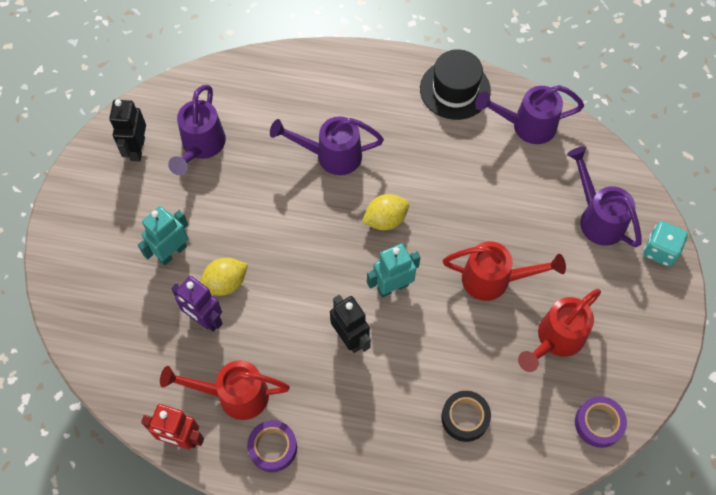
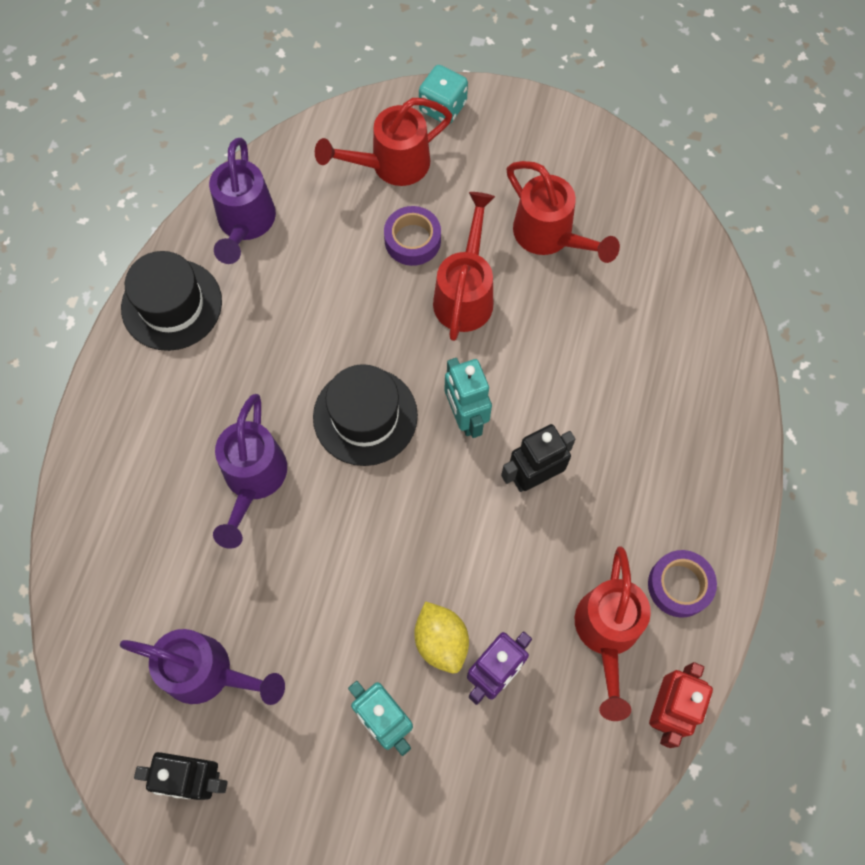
camera: 85 degrees left, 5 degrees up
(385, 220) = (365, 416): yellow lemon -> black hat
(465, 418) = (644, 350): black tape -> none
(597, 217) = (390, 165): purple watering can -> red watering can
(598, 423) = (654, 208): purple tape -> purple tape (412, 240)

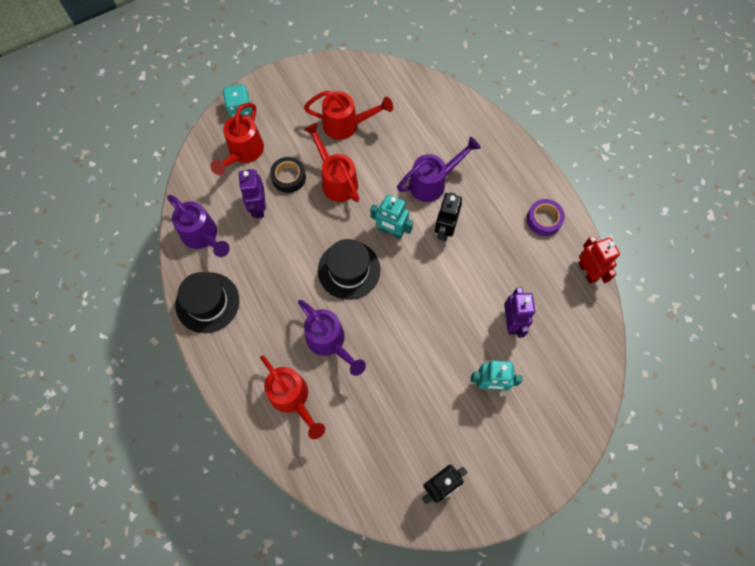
camera: 45 degrees left, 0 degrees up
(209, 673) = (399, 439): purple watering can -> purple watering can (433, 182)
(341, 245) = (258, 207): none -> purple robot
(412, 240) = (288, 177): purple tape -> black tape
(441, 641) = (478, 330): yellow lemon -> none
(606, 635) = (537, 265): red watering can -> red watering can (293, 399)

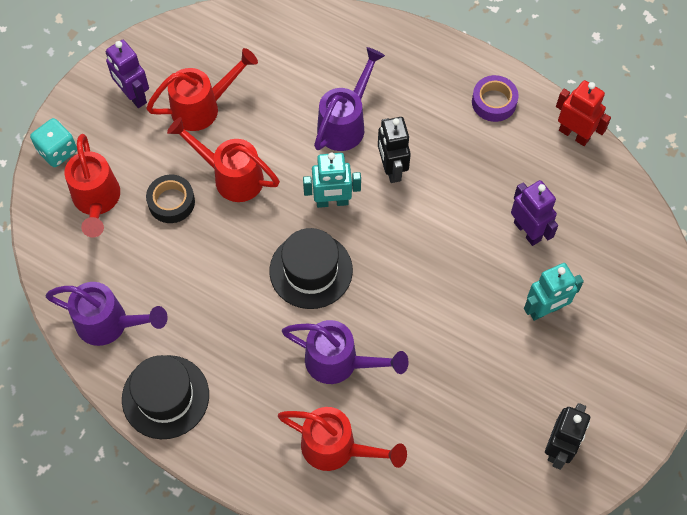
camera: 30 degrees left, 5 degrees down
(258, 207) = (156, 255): purple robot -> purple robot (133, 96)

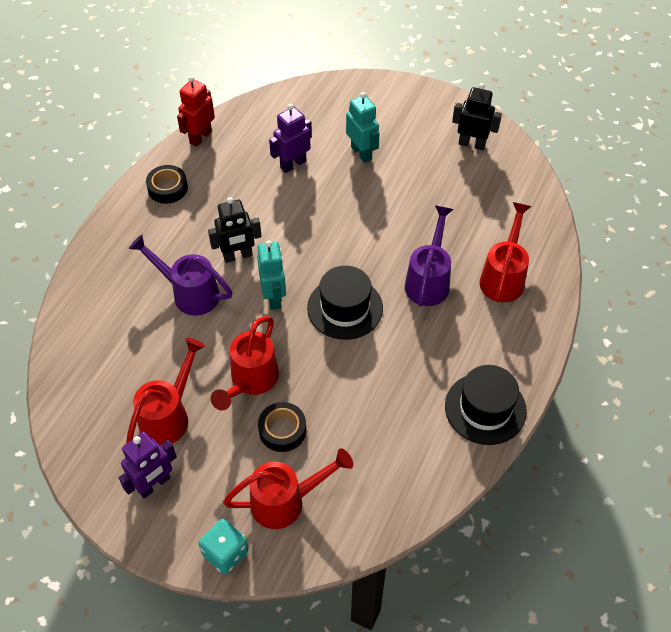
camera: 95 degrees left, 10 degrees down
(110, 324) = (421, 466): purple watering can -> none
(203, 107) = (169, 415): red watering can -> red watering can turned 60 degrees clockwise
(494, 102) = (167, 188): purple tape -> black tape

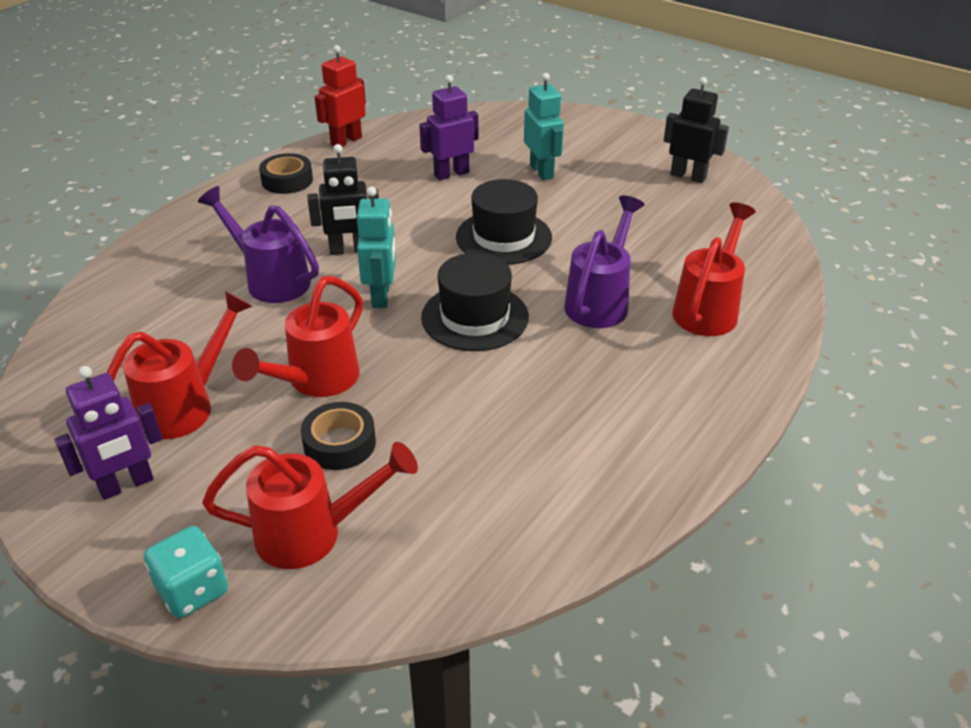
camera: 10 degrees right, 15 degrees down
(485, 408) = (654, 456): black hat -> black hat (503, 237)

